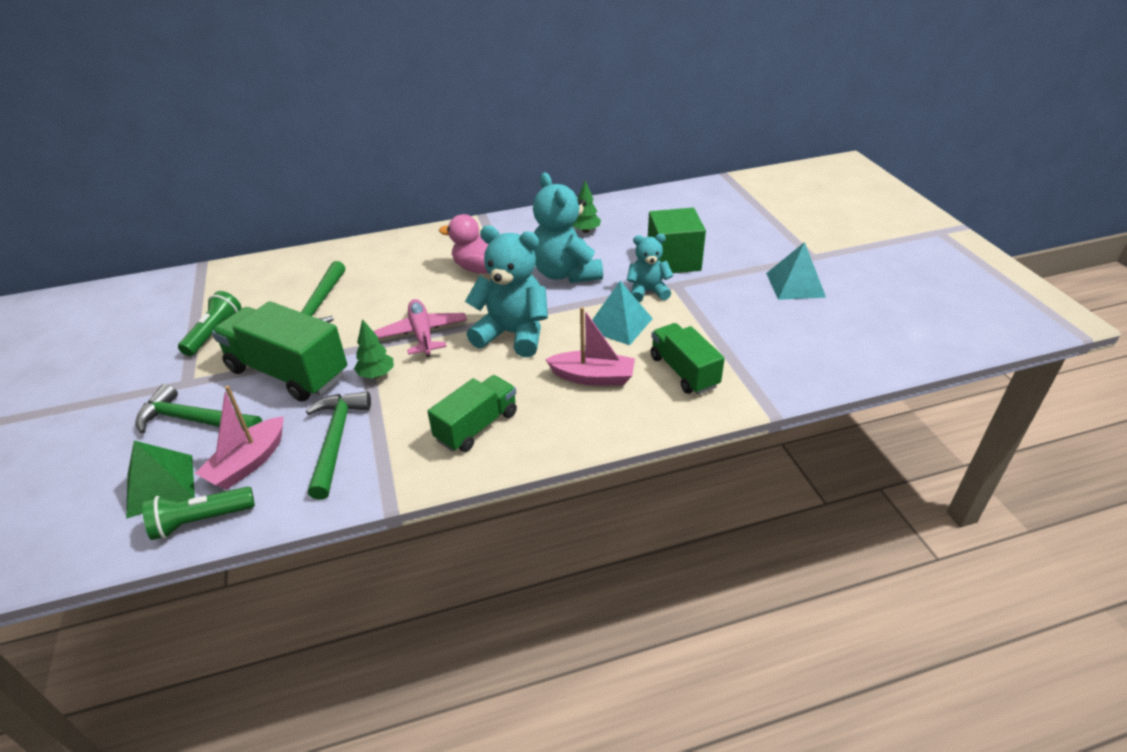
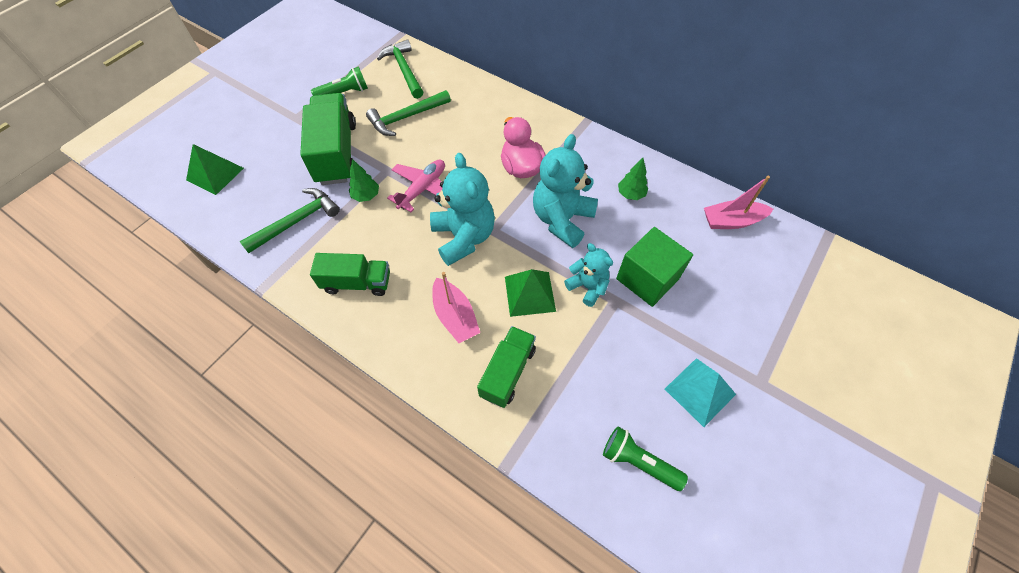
camera: 50 degrees right, 20 degrees up
(195, 420) = (270, 146): green hammer -> green hammer (404, 70)
(201, 521) = (201, 212): green flashlight -> green flashlight (638, 462)
(248, 463) = (253, 196): pink boat -> pink boat (731, 221)
(619, 324) = (529, 293): turquoise pyramid -> green pyramid

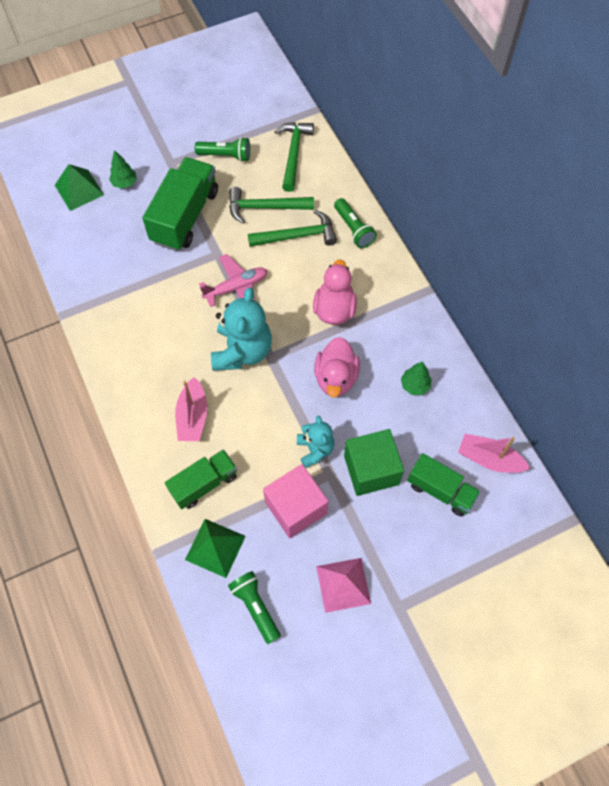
camera: 30 degrees right, 5 degrees up
(297, 221) = (119, 268): green hammer -> green hammer (297, 236)
(357, 283) = (135, 347): green truck -> green truck (440, 490)
(366, 196) = (186, 271): green tree -> green tree (124, 183)
(494, 103) = (353, 229): none -> green flashlight
(529, 293) = (263, 429): green pyramid -> green pyramid (215, 547)
(562, 220) = (336, 378): turquoise teddy bear -> pink duck
(608, 346) = (296, 508): none -> pink cube
(700, 391) = (343, 584): turquoise pyramid -> pink pyramid

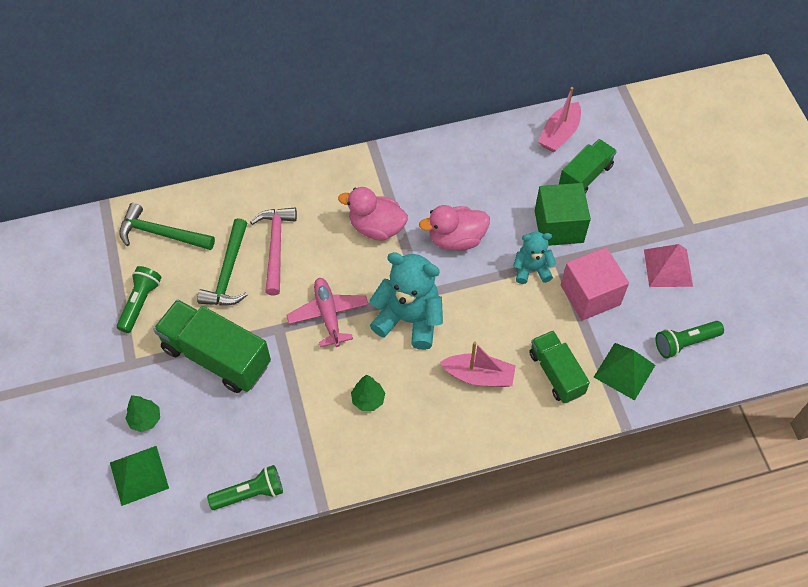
camera: 80 degrees left, 5 degrees down
(297, 236) = (276, 246): green hammer -> pink hammer
(336, 378) = (456, 239): pink duck -> pink duck turned 150 degrees clockwise
(353, 229) = (281, 194): green flashlight -> green flashlight (250, 493)
(415, 385) = (476, 175): green tree -> green tree (368, 400)

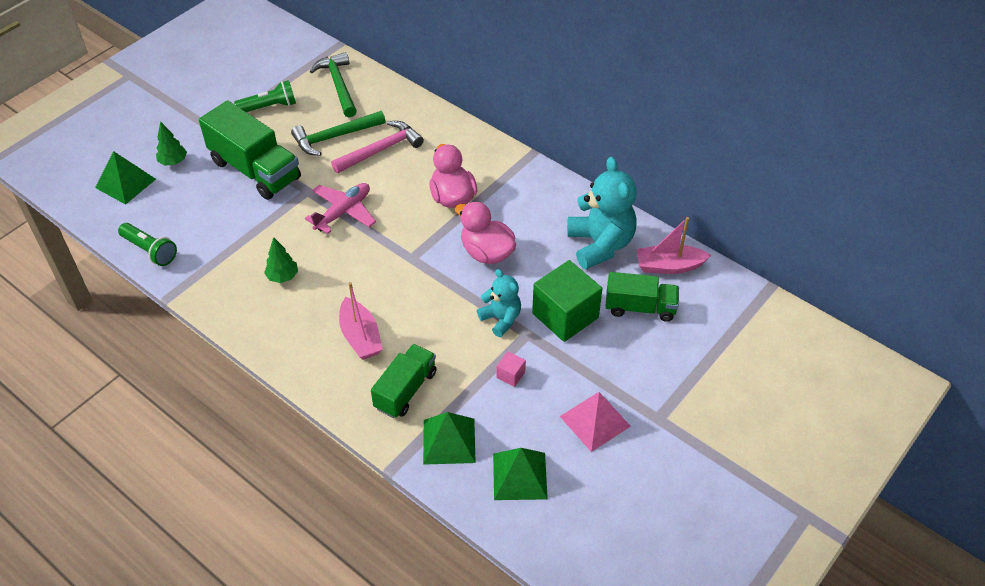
camera: 55 degrees right, 10 degrees down
(216, 356) = (255, 170): green truck -> green truck turned 135 degrees clockwise
(409, 319) = (380, 263): turquoise teddy bear -> turquoise teddy bear (600, 245)
(590, 295) = (510, 375): pink cube -> pink cube, size x0.43
(685, 343) = (520, 476): green flashlight -> green pyramid

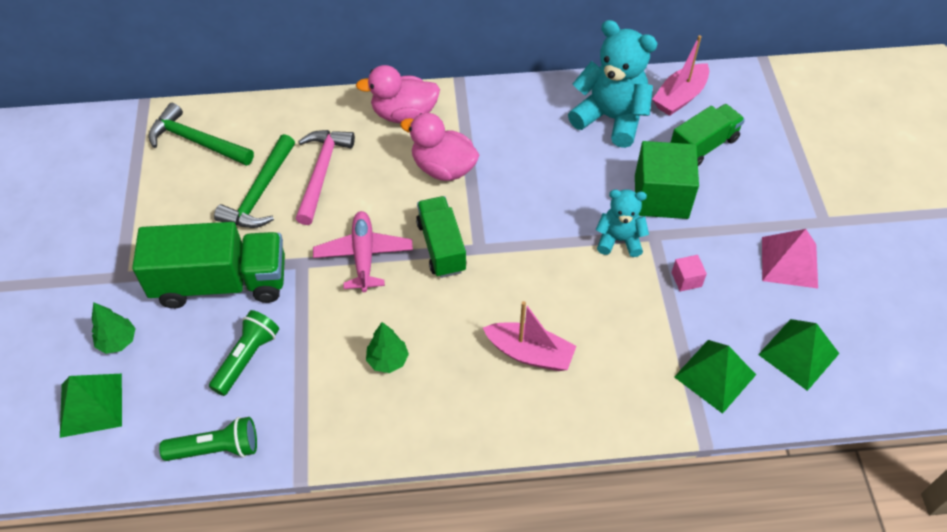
camera: 45 degrees left, 5 degrees up
(269, 107) = (151, 211): green flashlight -> green flashlight (247, 358)
(405, 390) = (627, 365): green truck -> green truck (441, 247)
(486, 252) = (534, 194): pink duck -> pink duck (404, 114)

